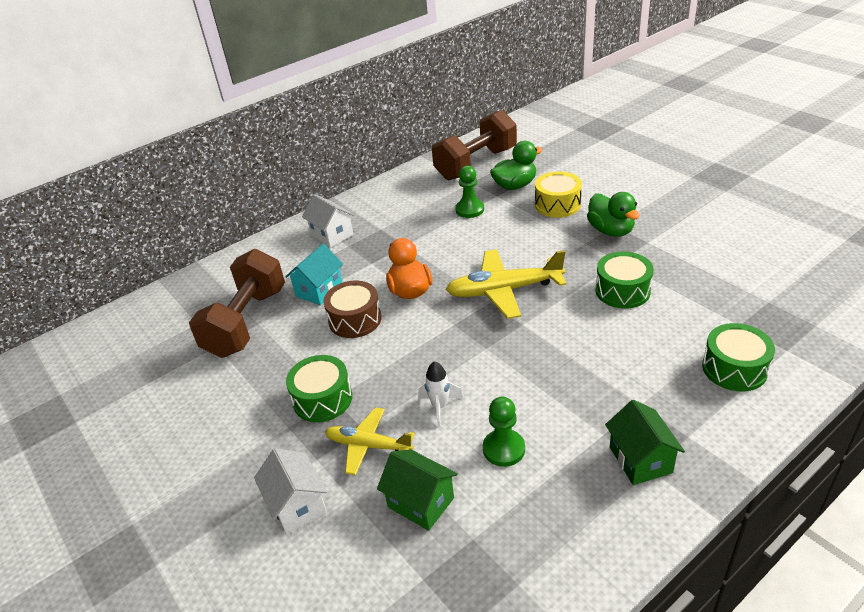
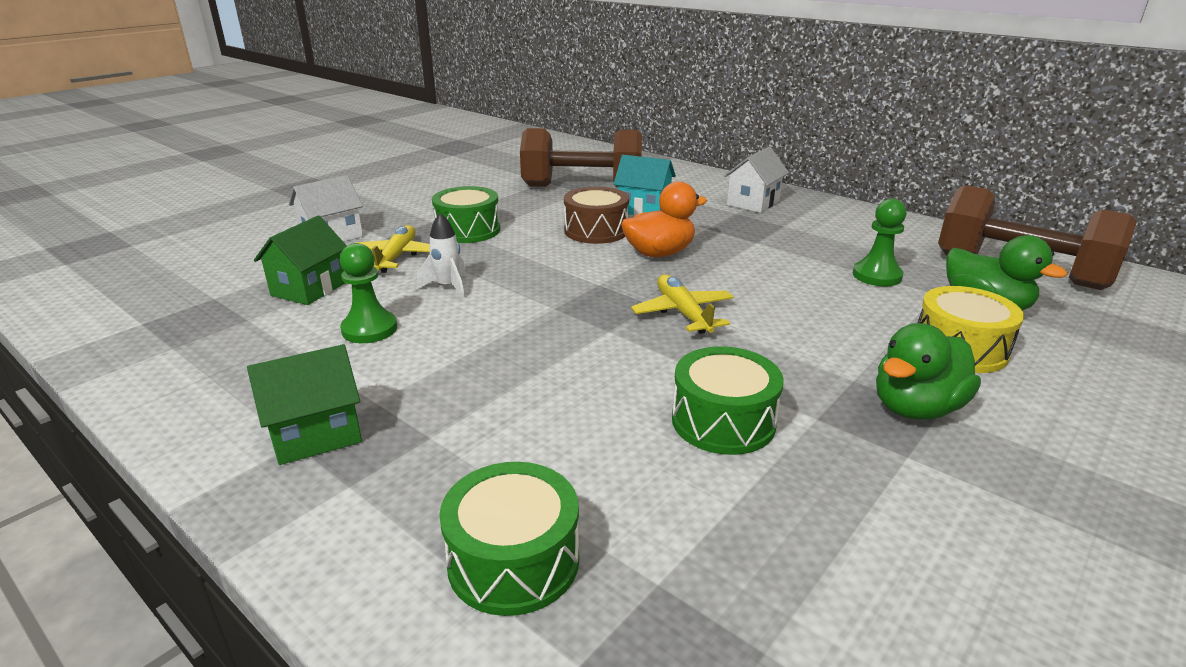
camera: 75 degrees right, 10 degrees down
(504, 290) = (683, 313): yellow plane -> yellow plane, size x0.64

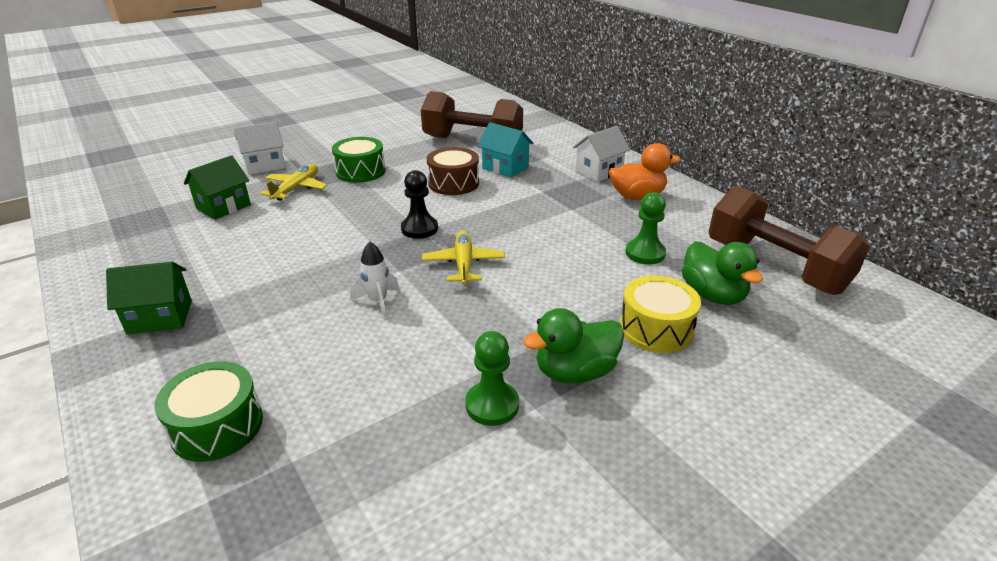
camera: 15 degrees right, 5 degrees up
(369, 329) = (241, 244): green pawn -> green pawn (492, 405)
(448, 287) = (314, 218): white rocket -> white rocket (378, 302)
(595, 282) = (419, 229): none -> black pawn
(659, 253) = (486, 209): orange duck -> orange duck (637, 196)
(723, 421) = (424, 356): green drum -> none

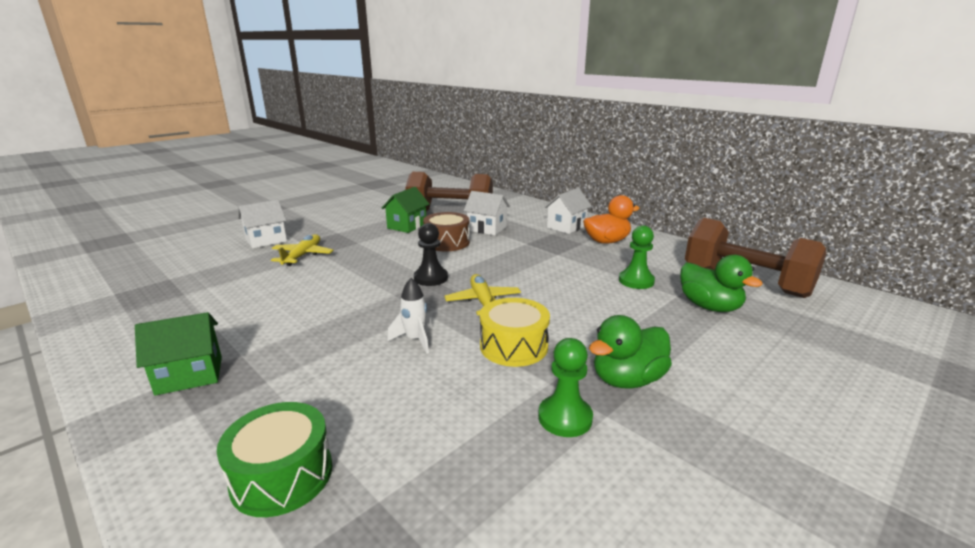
camera: 10 degrees left, 10 degrees down
(223, 207) = (234, 275): green house -> green house (407, 226)
(360, 171) = (359, 239): green drum -> none
(505, 167) = (487, 229): turquoise house -> white house
(656, 328) = (678, 337): yellow drum -> yellow drum (513, 346)

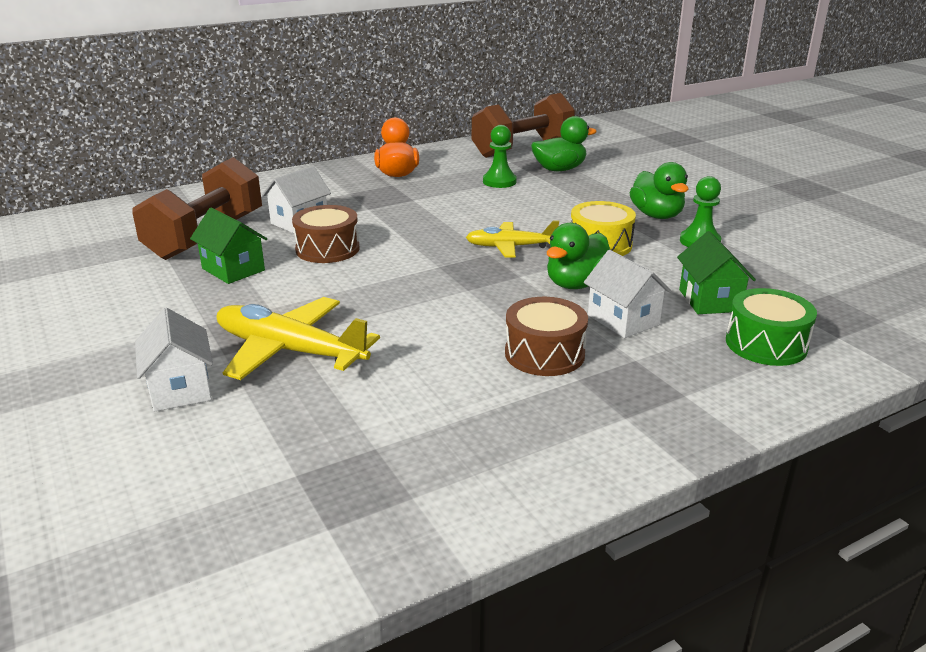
camera: 75 degrees left, 5 degrees up
(189, 375) = (616, 407): green house -> green house (709, 300)
(284, 336) = (544, 354): none -> brown drum
(302, 256) = (290, 351): yellow plane -> yellow plane, size x1.57
(415, 340) = (576, 284): white rocket -> green duck
(431, 278) = (435, 267): black pawn -> none
(566, 227) = (335, 183): white house -> white house (623, 320)

